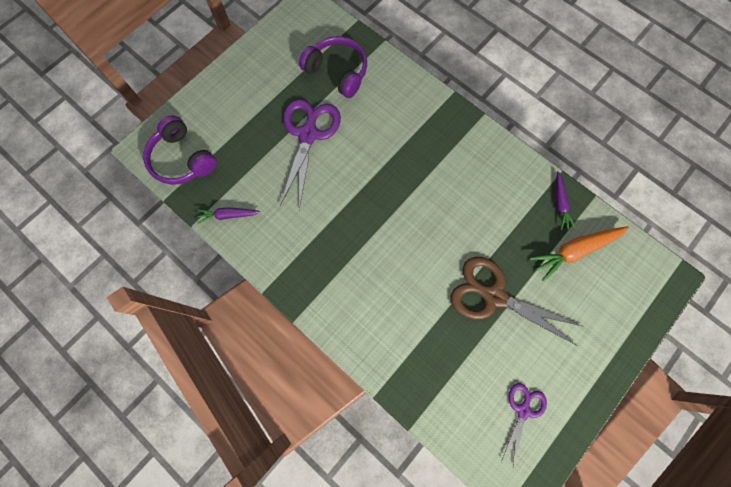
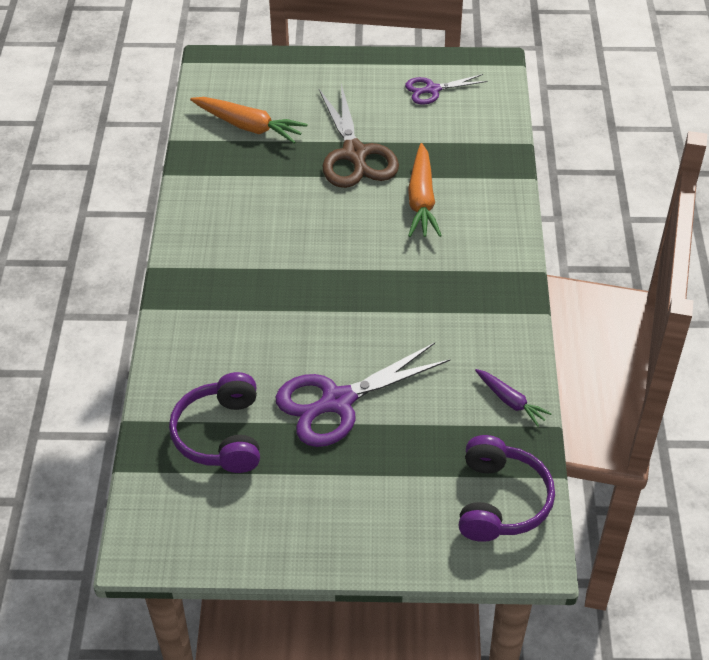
camera: 130 degrees left, 25 degrees down
(416, 301) = (421, 200): none -> orange carrot
(560, 203) = (206, 158): purple carrot -> none

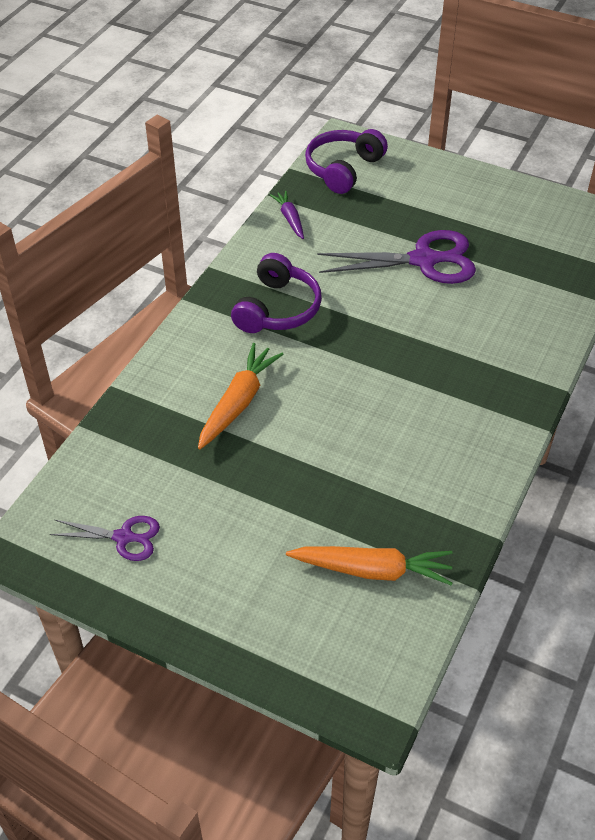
camera: 155 degrees left, 0 degrees up
(221, 435) = (528, 267): purple headphones -> purple headphones (277, 309)
(248, 126) = (372, 570): orange carrot -> orange carrot turned 135 degrees clockwise
(354, 154) = (271, 482): brown scissors -> none

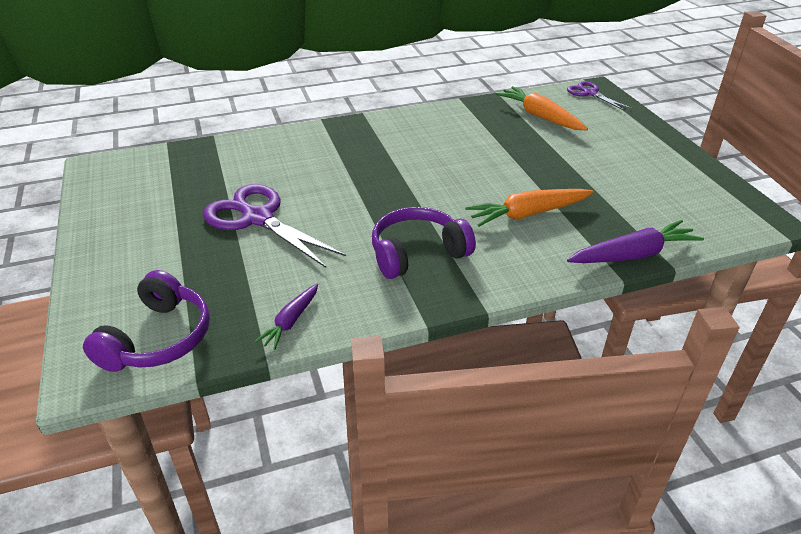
camera: 135 degrees left, 10 degrees down
(119, 416) = (633, 255): none -> purple carrot
(123, 537) = (683, 191): purple scissors -> purple scissors (590, 93)
(343, 169) = (158, 338): purple headphones -> purple headphones turned 60 degrees counterclockwise

